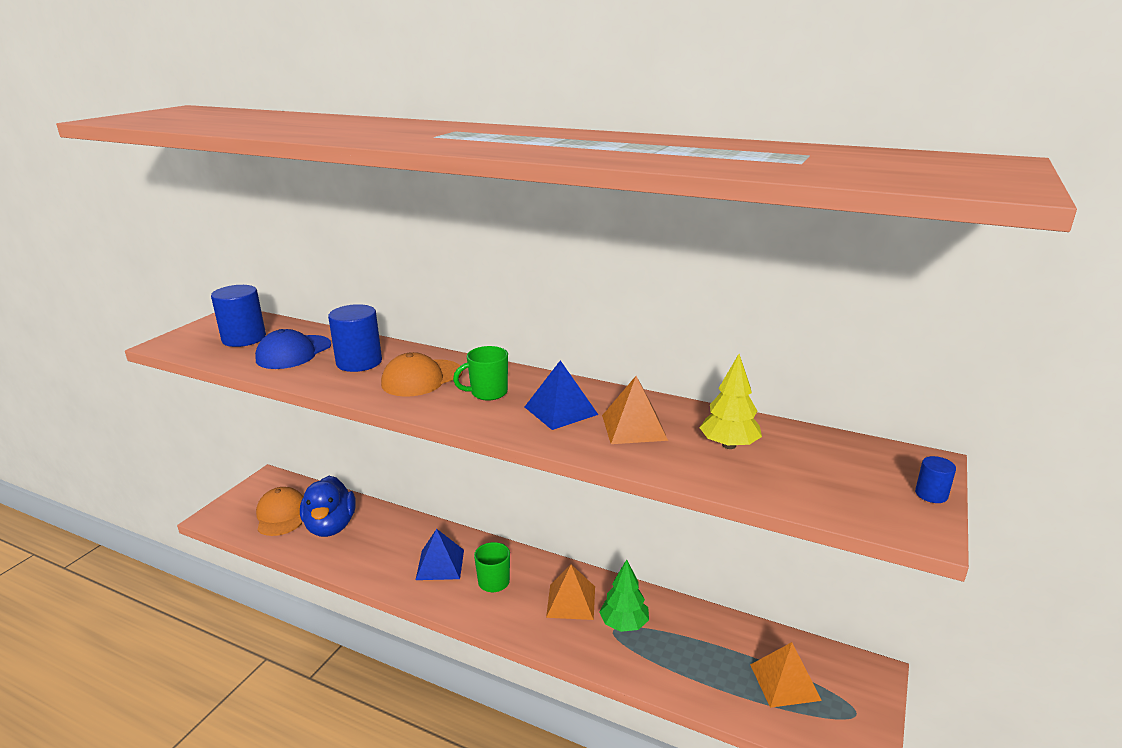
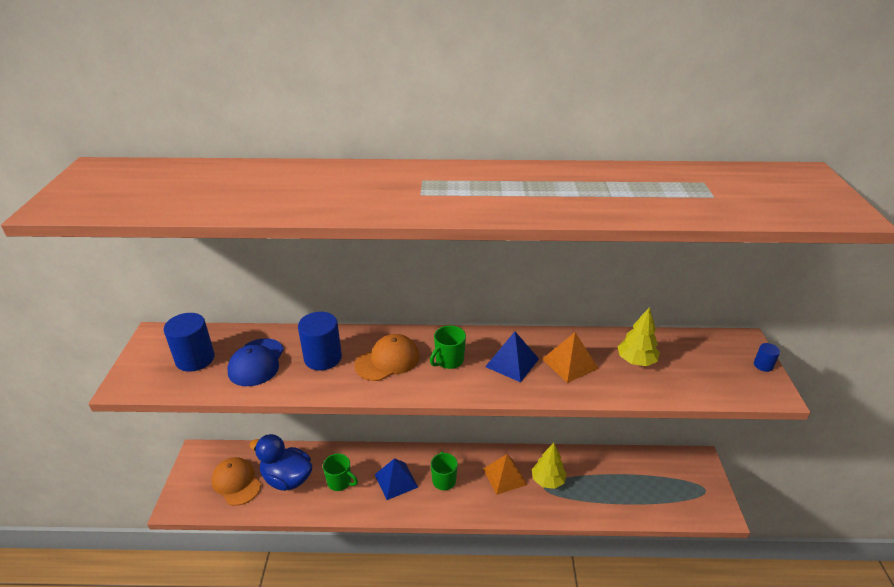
camera: 25 degrees left, 10 degrees up
(331, 526) = (287, 478): blue duck -> blue duck turned 150 degrees clockwise
(380, 547) = (340, 482): none -> green mug
(421, 378) = (387, 360): orange cap -> orange cap turned 150 degrees counterclockwise
(624, 624) = (547, 480): green tree -> yellow tree
(784, 682) = (659, 484): orange pyramid -> none

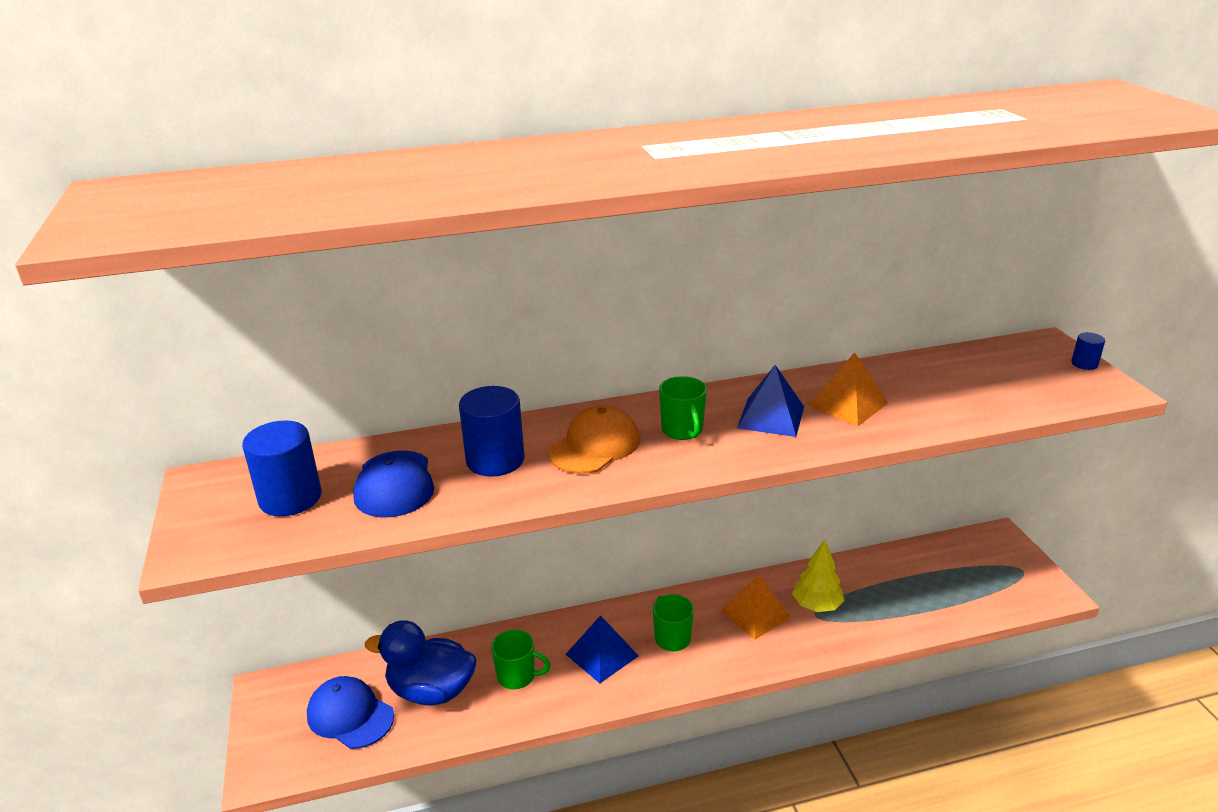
camera: 15 degrees left, 5 degrees down
(236, 482) = (350, 715): orange cap -> blue cap
(449, 361) = (682, 430): green mug -> green mug turned 45 degrees counterclockwise
(636, 361) = (930, 387): yellow tree -> none

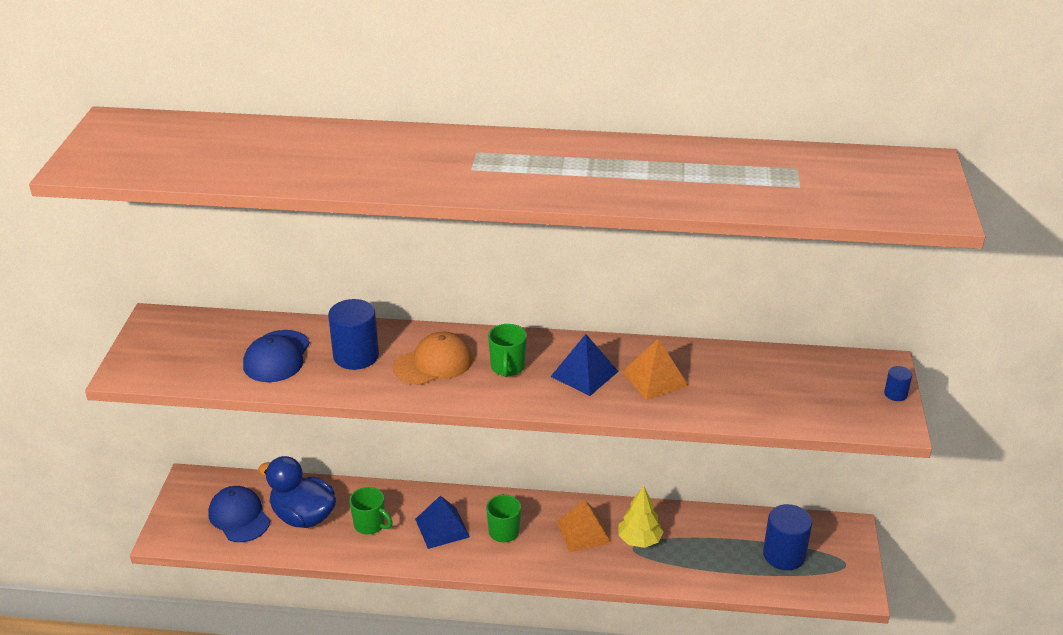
camera: 20 degrees right, 5 degrees up
(290, 498) = (204, 349): blue cylinder -> blue cylinder (784, 555)

